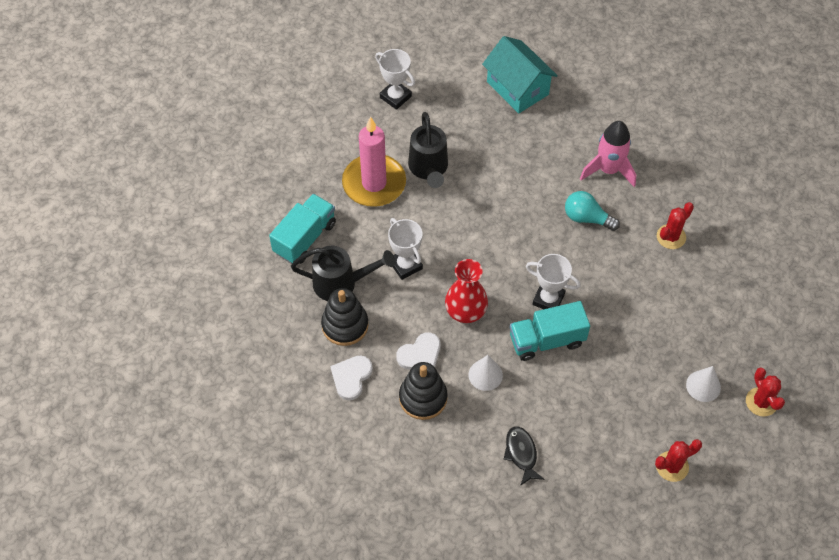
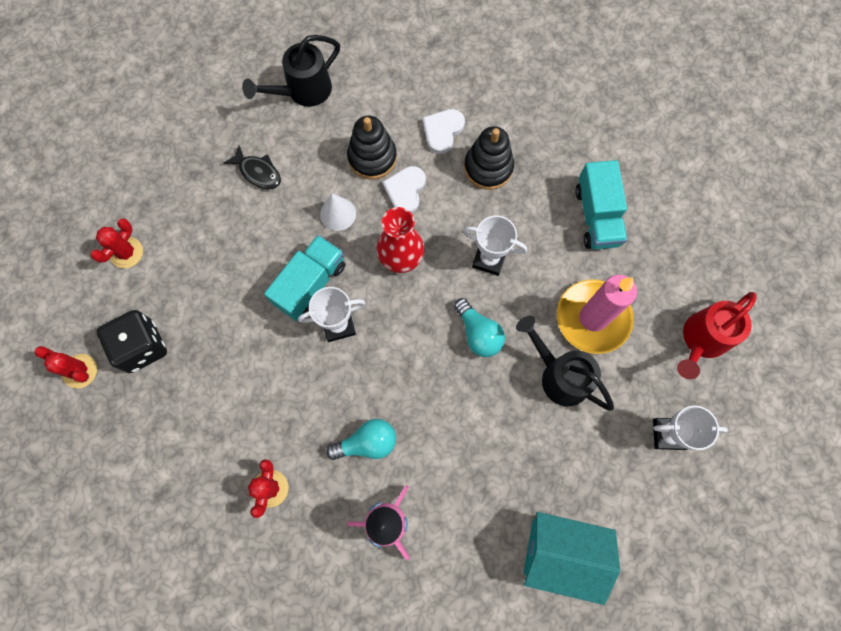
camera: 140 degrees right, 15 degrees up
(321, 125) = (701, 340): none -> red watering can
(341, 283) = (526, 200): black watering can -> black watering can (303, 91)
(351, 377) = (442, 131): white heart -> white heart turned 135 degrees counterclockwise
(457, 227) = (478, 333): none -> turquoise light bulb
(703, 386) = (142, 347): white cone -> black dice

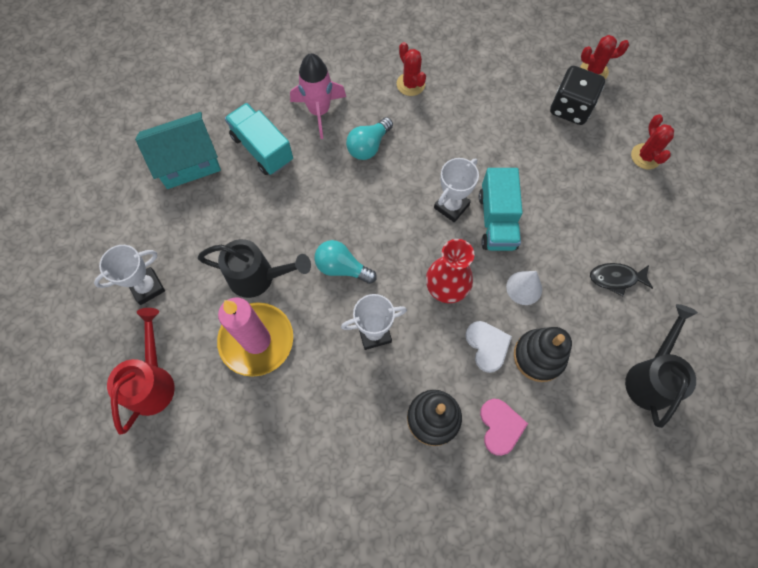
camera: 145 degrees right, 5 degrees down
(442, 131) = (500, 426): white heart -> pink heart
(597, 216) = (305, 438): turquoise truck -> turquoise truck (262, 149)

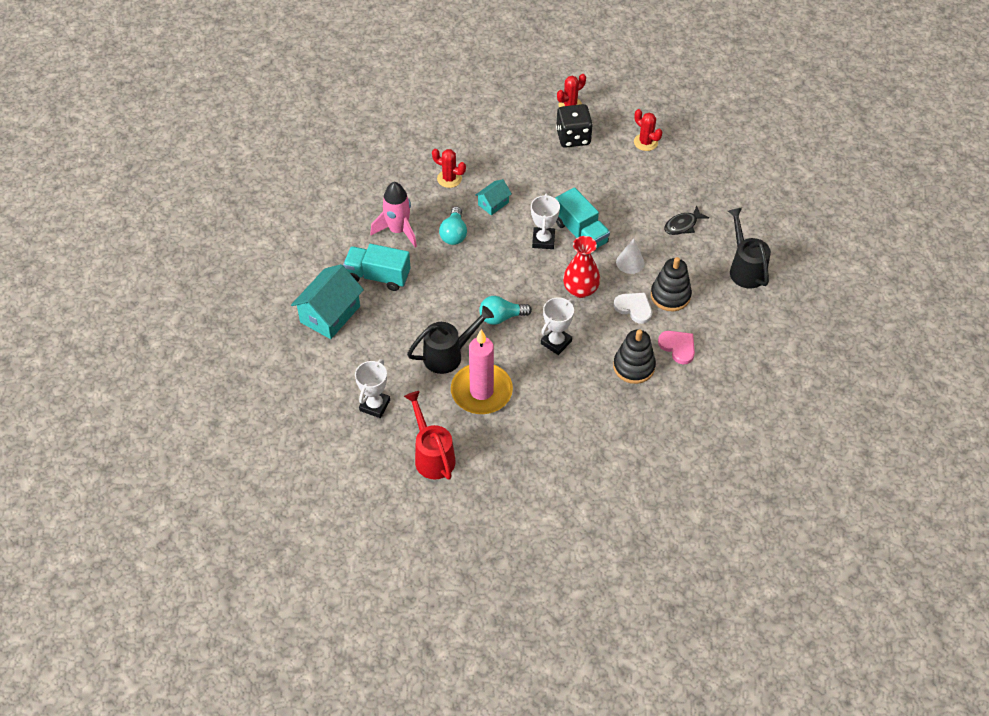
camera: 35 degrees left, 15 degrees down
(432, 135) = (493, 204): none -> turquoise house

